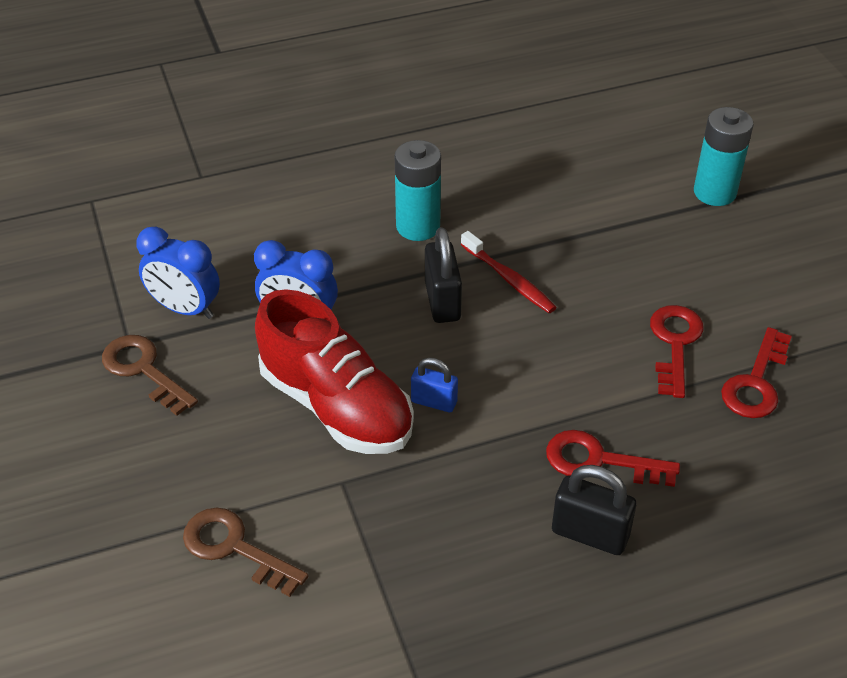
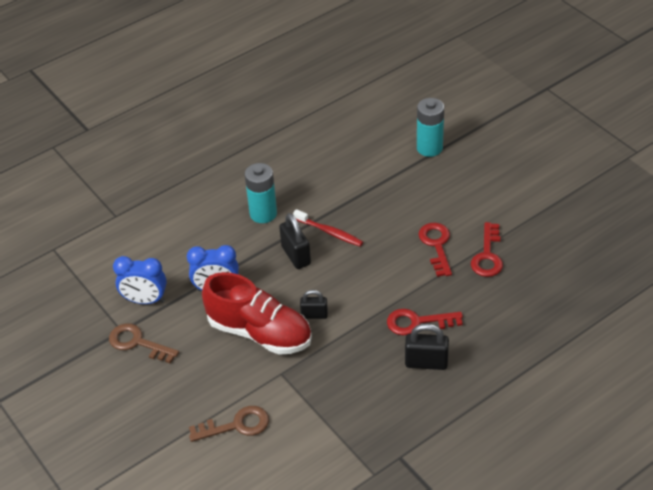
camera: 15 degrees left, 0 degrees up
(234, 548) = (236, 425): brown key -> brown key turned 150 degrees clockwise
(434, 402) = (314, 315): blue padlock -> black padlock

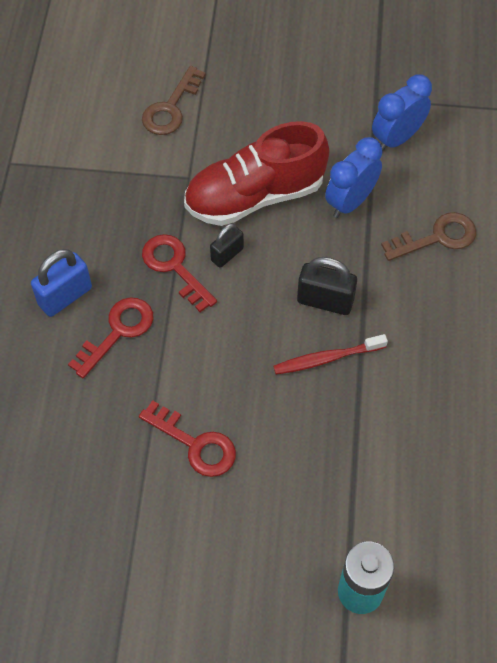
camera: 130 degrees right, 15 degrees up
(137, 343) = (346, 101): brown key -> brown key (437, 237)
(263, 214) = (422, 319): turquoise battery -> none
(426, 363) = (65, 296): black padlock -> blue padlock
(487, 256) = (125, 481): red key -> red key (174, 267)

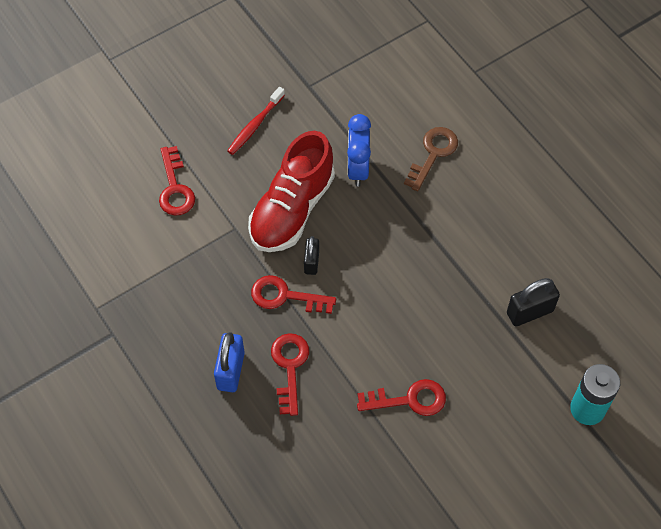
camera: 40 degrees left, 0 degrees up
(171, 108) = (175, 188): brown key -> red key
(325, 301) = (402, 246): black padlock -> black padlock (530, 312)
(327, 358) = (438, 283): red toothbrush -> red toothbrush (255, 125)
(397, 138) = (348, 104): blue clock -> none

